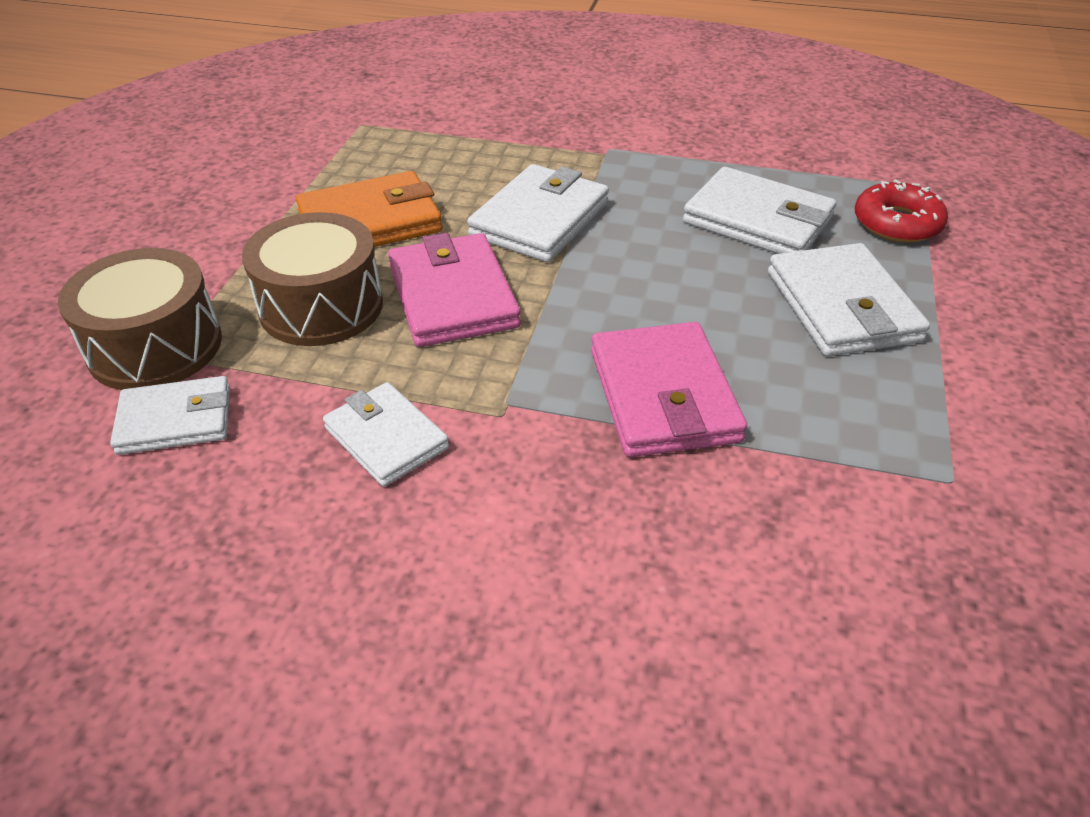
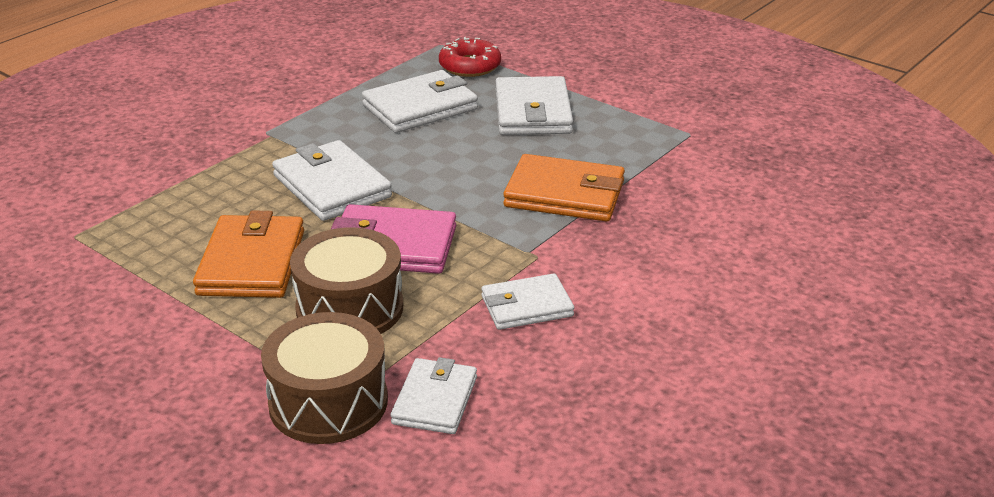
camera: 65 degrees left, 10 degrees down
(663, 395) = (564, 194): pink wallet -> orange wallet
(841, 306) = (532, 112): white wallet -> white wallet turned 75 degrees clockwise

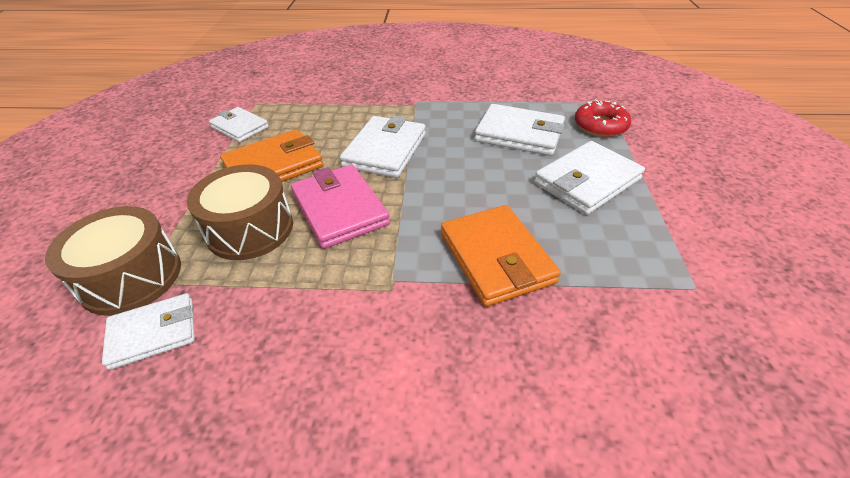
camera: 55 degrees right, 10 degrees up
(527, 306) = (314, 321): white wallet -> white wallet (240, 127)

